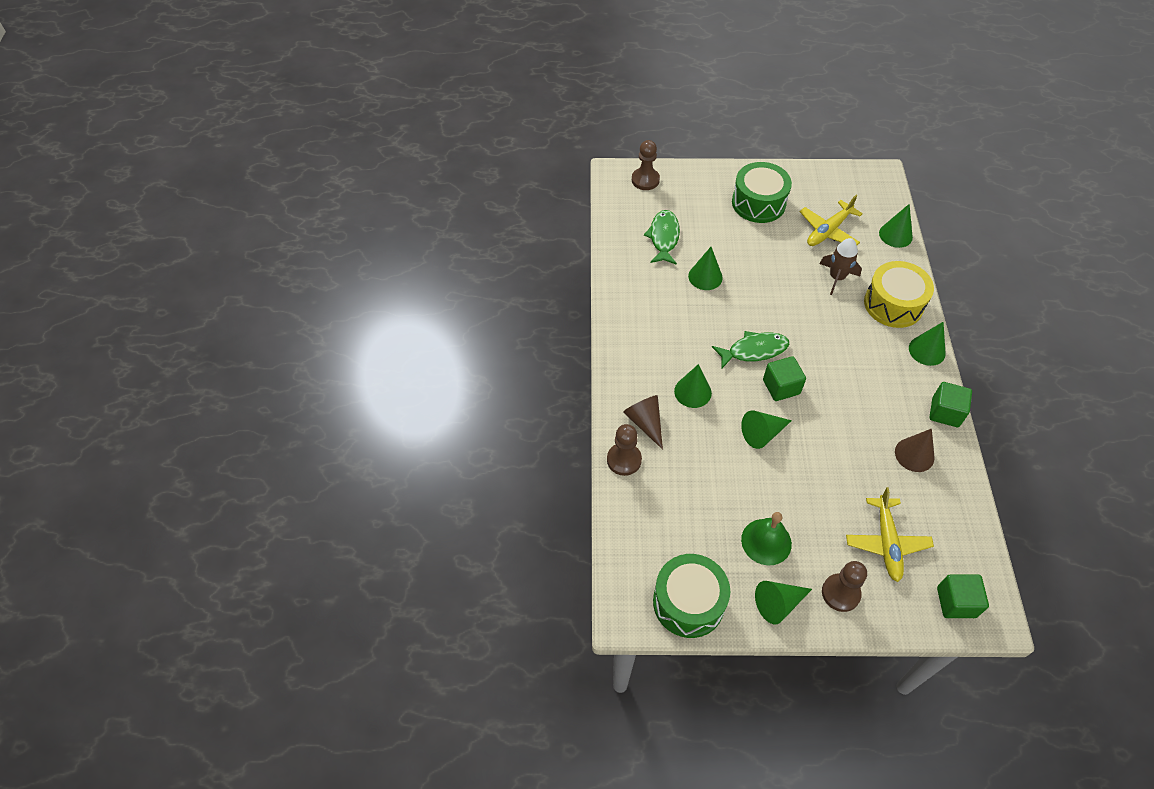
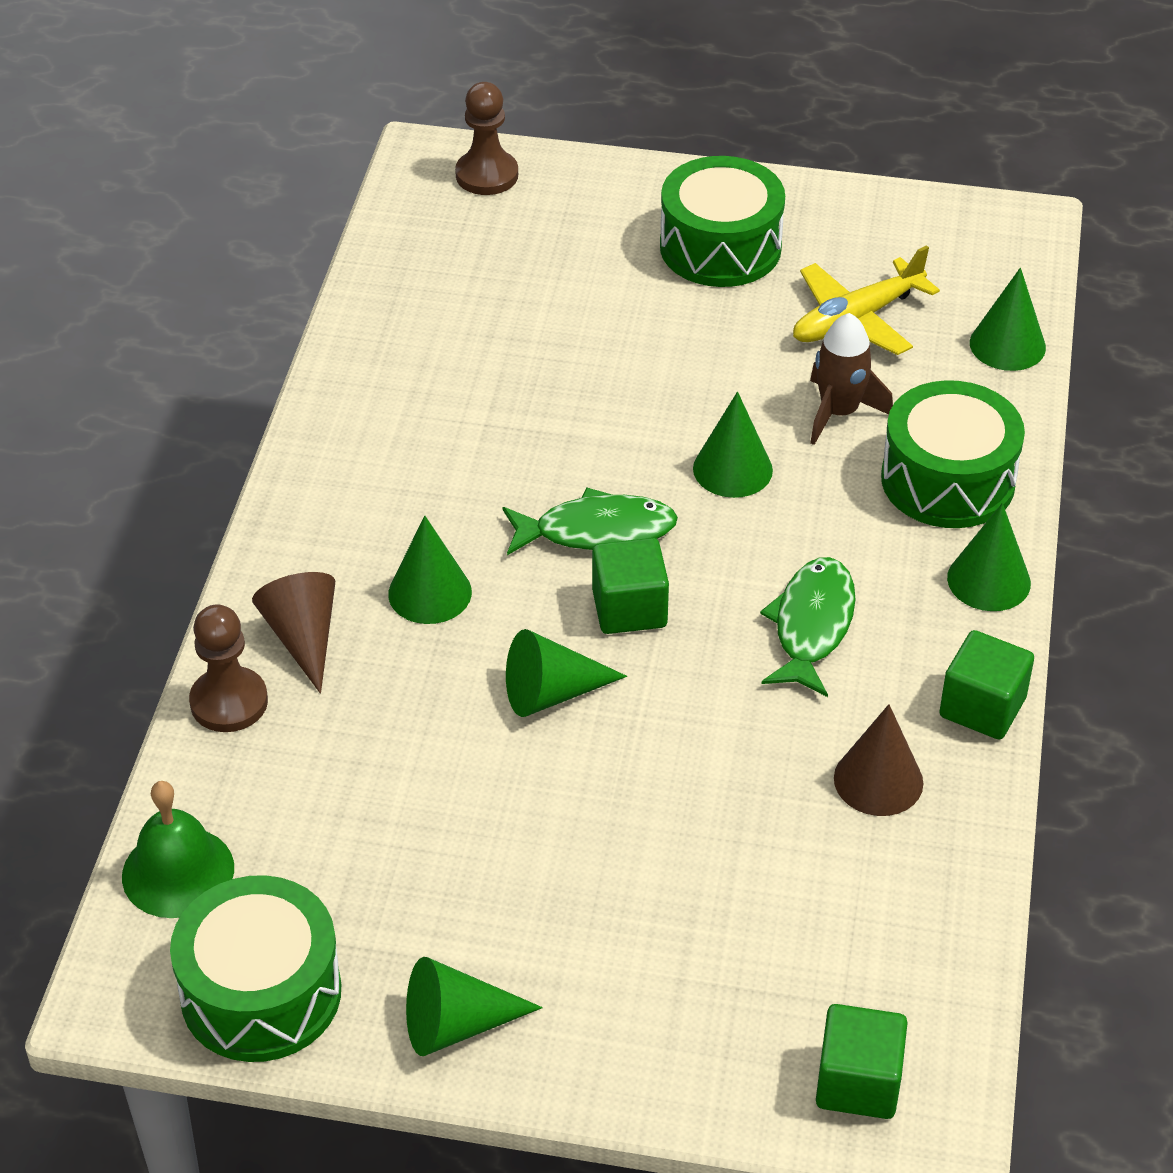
camera: 10 degrees right, 10 degrees down
(664, 237) = (483, 290): green fish -> green fish (811, 626)
(705, 277) = (545, 375): green cone -> green cone (732, 469)
(766, 541) = (477, 901): green bell -> green bell (178, 872)
(840, 593) = (603, 1025): brown pawn -> none
(886, 543) = (746, 943): yellow plane -> none
(893, 304) = (948, 480): yellow drum -> green drum

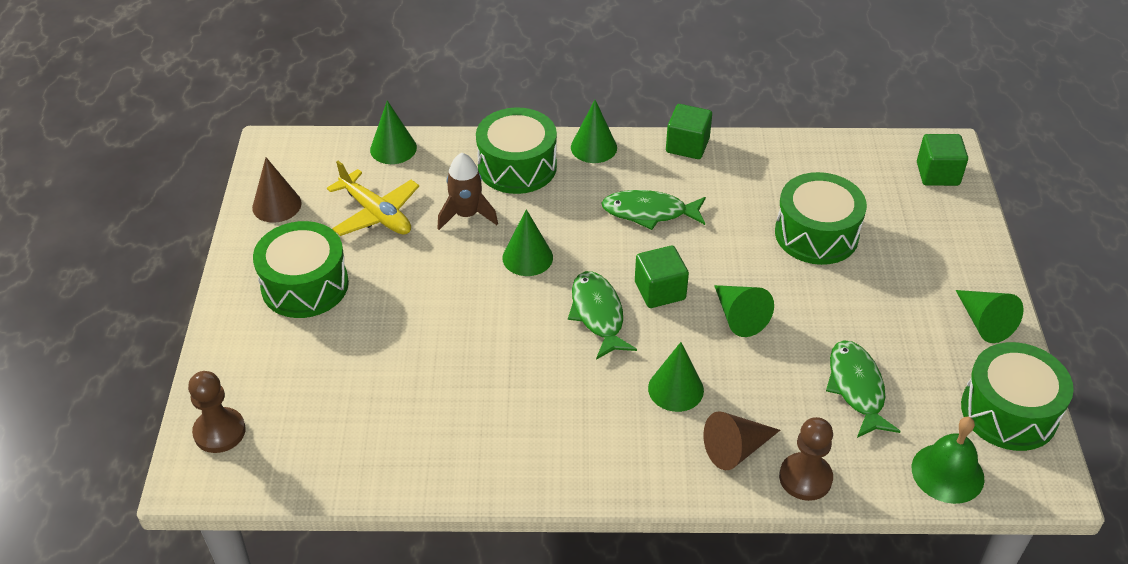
camera: 100 degrees left, 0 degrees up
(368, 805) = (857, 388): none -> green fish
(720, 840) = (816, 234): none -> green drum
(878, 780) = (751, 179): brown cone -> brown cone (276, 205)

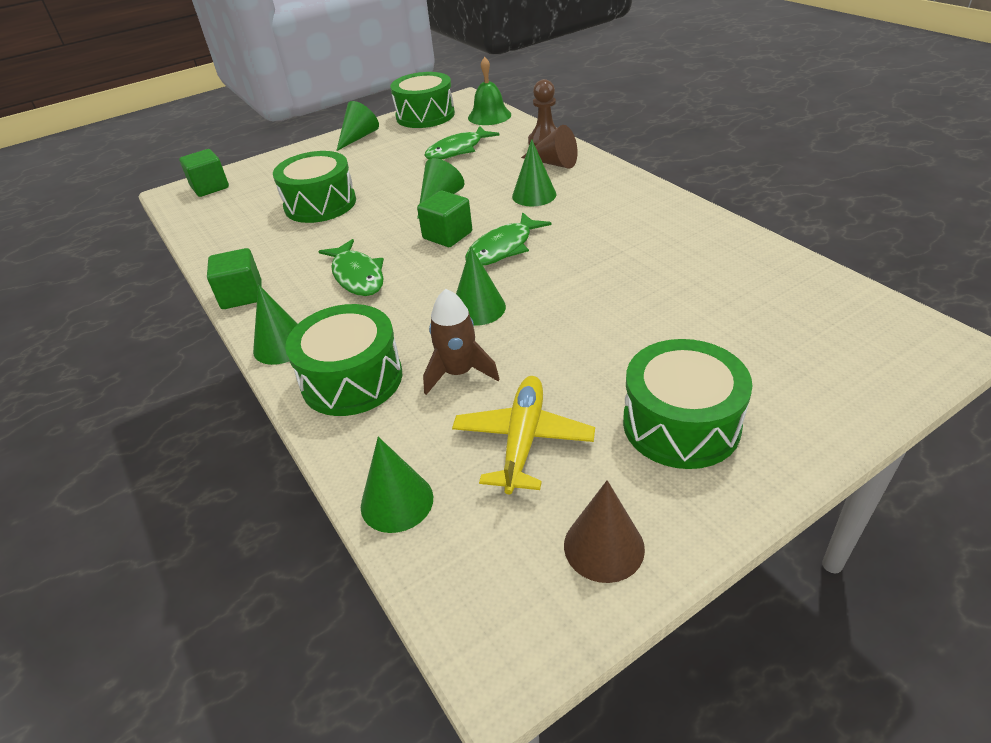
camera: 120 degrees left, 5 degrees down
(219, 432) = (890, 359): brown pawn -> none

